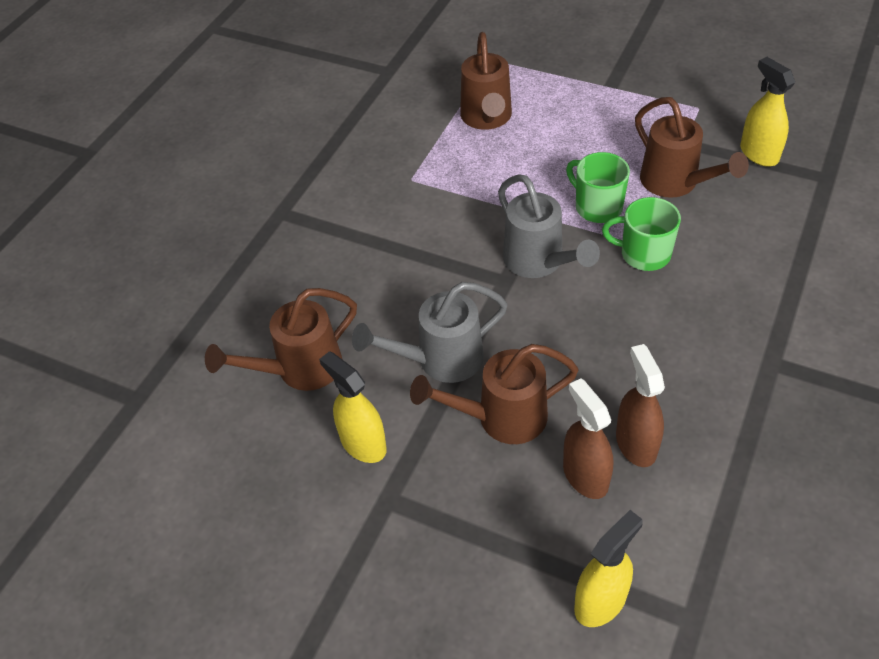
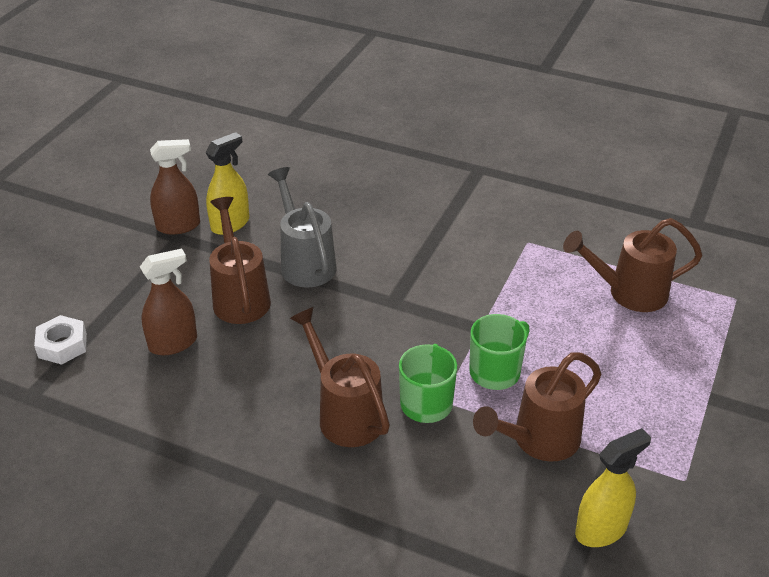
camera: 85 degrees right, 10 degrees down
(300, 369) = (305, 190): brown watering can -> brown watering can (345, 414)
(539, 262) = (416, 325): grey watering can -> none
(600, 601) = (62, 345): yellow spray bottle -> white nut
(636, 443) = (197, 377): brown spray bottle -> brown spray bottle (178, 226)

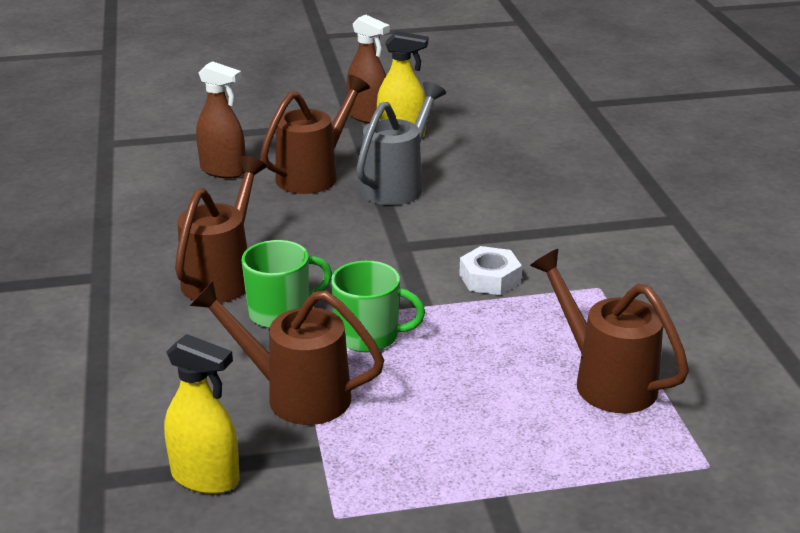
camera: 55 degrees right, 10 degrees down
(62, 345) = (172, 132): white nut -> white nut (489, 278)

